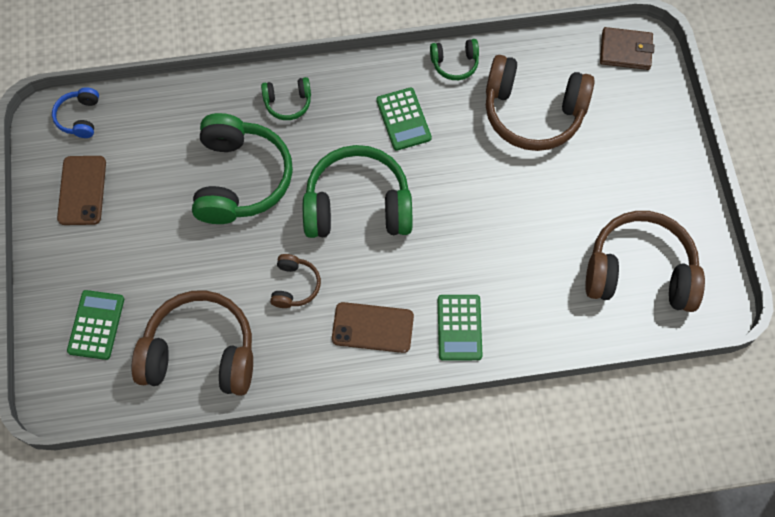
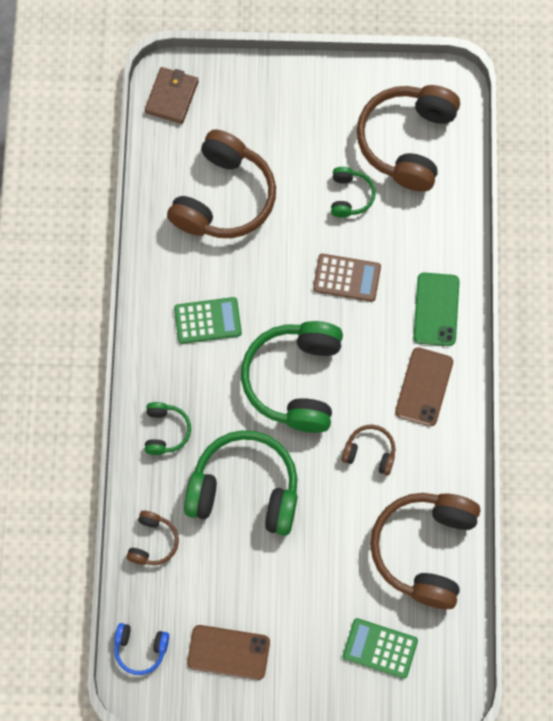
camera: 80 degrees left, 5 degrees up
(180, 110) = (152, 542): none -> brown headphones
(455, 63) = (153, 260): green headphones -> green headphones (350, 196)
(459, 327) = (436, 309): green calculator -> green phone
(475, 236) = (347, 278): none -> brown calculator

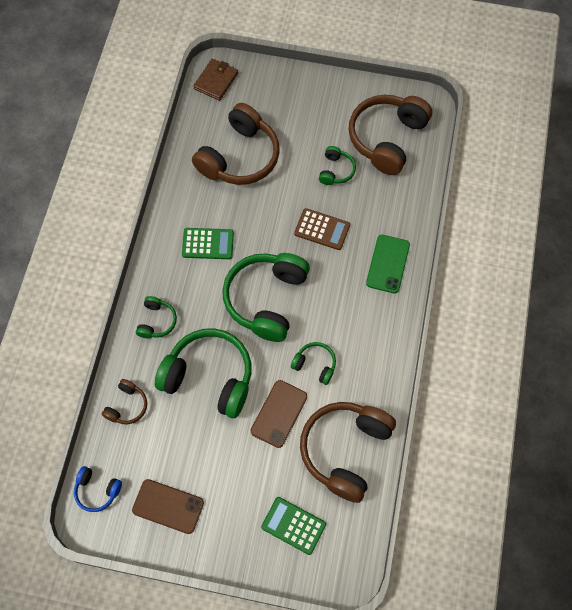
camera: 10 degrees right, 5 degrees down
(370, 452) = (315, 365): brown headphones -> green headphones
(424, 387) = (367, 321): brown phone -> brown phone (279, 413)

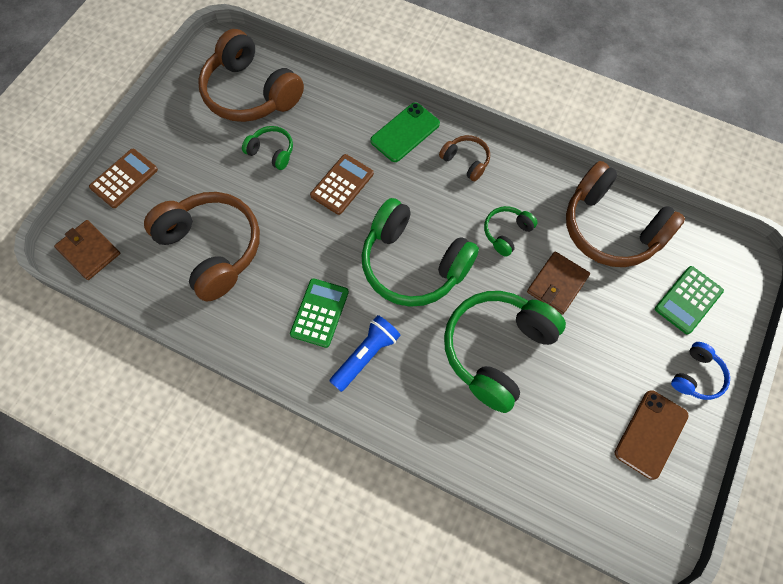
camera: 75 degrees left, 0 degrees up
(97, 490) = (620, 520): blue headphones -> blue headphones (696, 376)
(127, 406) = (514, 459): brown headphones -> brown headphones (466, 161)
(156, 321) = (408, 398): green headphones -> none
(182, 284) = (365, 356): none -> blue flashlight
(279, 413) = (557, 284): brown phone -> brown wallet
(280, 80) = (124, 178): none -> brown calculator
(387, 264) = (405, 132): green phone -> green phone turned 75 degrees counterclockwise

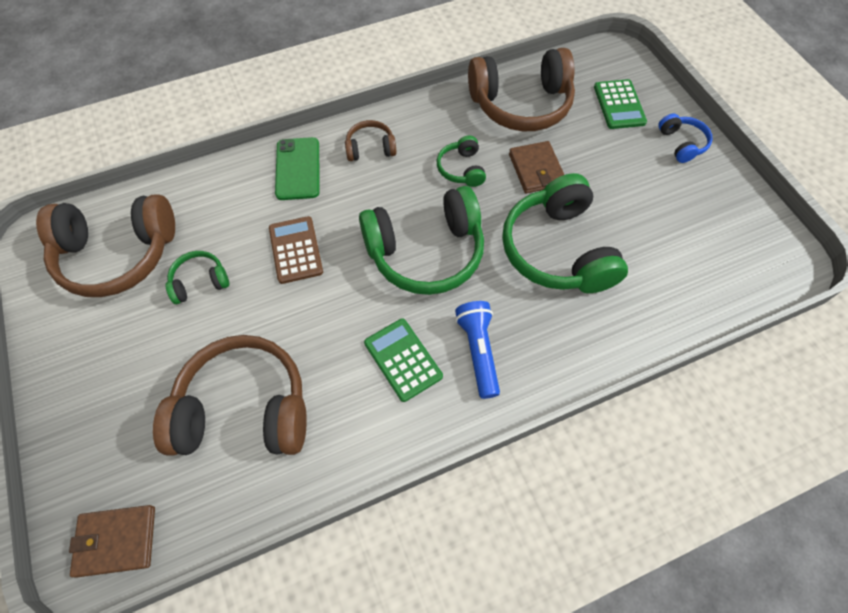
camera: 50 degrees left, 5 degrees down
(124, 178) = (72, 440): brown calculator -> none
(651, 434) = (706, 203): brown phone -> none

